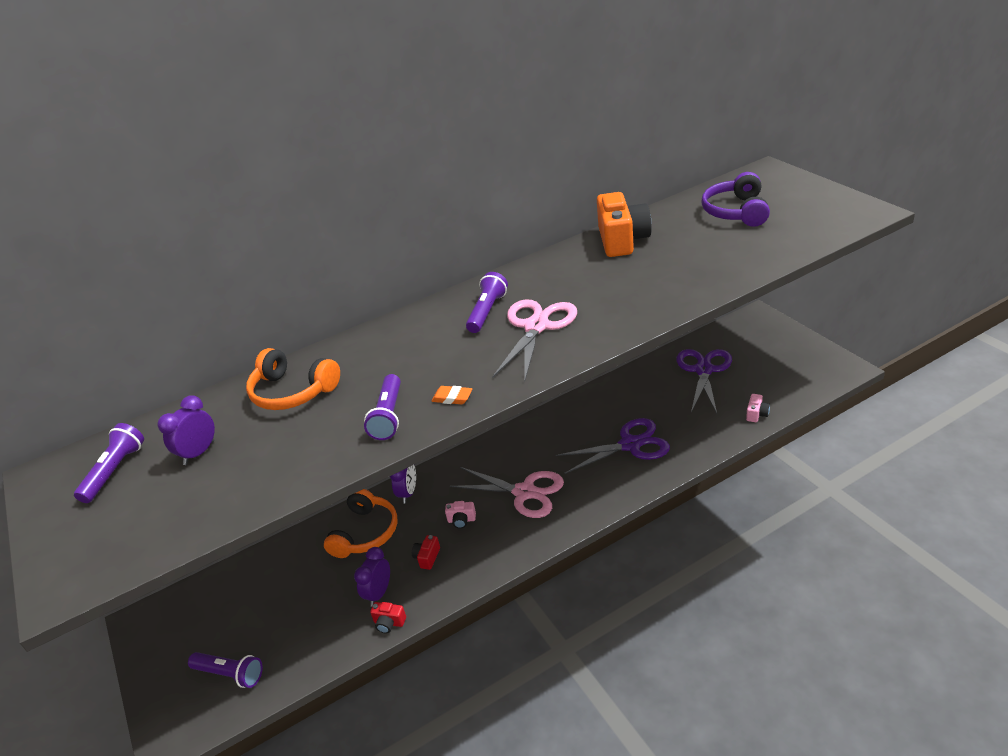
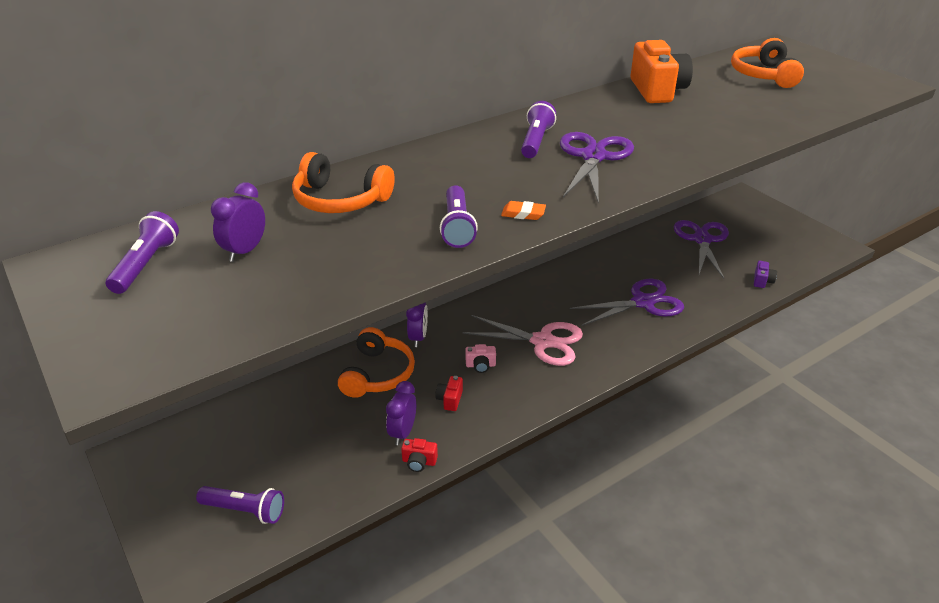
camera: 10 degrees left, 0 degrees up
(537, 326) = (594, 157): pink scissors -> purple scissors
(736, 211) = (763, 75): purple headphones -> orange headphones
(756, 414) = (762, 281): pink camera -> purple camera

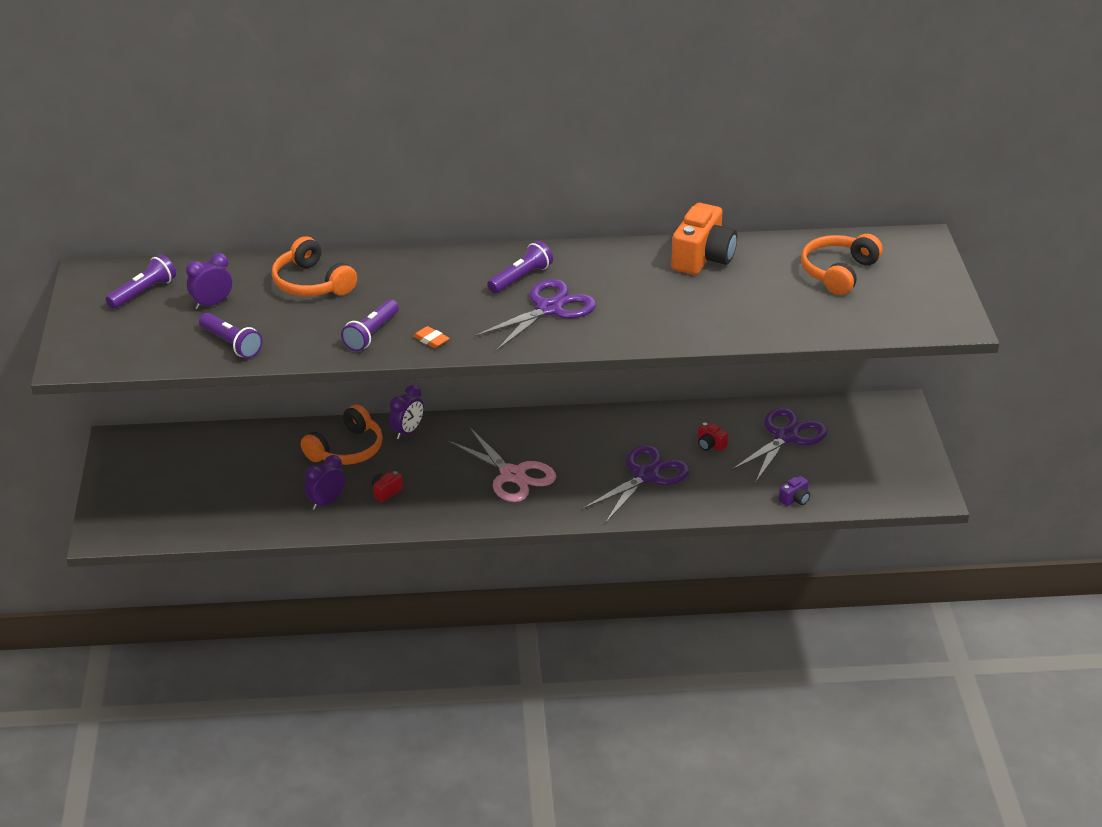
camera: 30 degrees right, 0 degrees up
(245, 510) = (171, 510): purple flashlight -> purple flashlight (231, 344)
(419, 462) = (319, 528): red camera -> red camera (710, 445)
(480, 365) = (438, 475): pink camera -> none
(643, 302) = (647, 475): purple scissors -> purple scissors turned 60 degrees counterclockwise

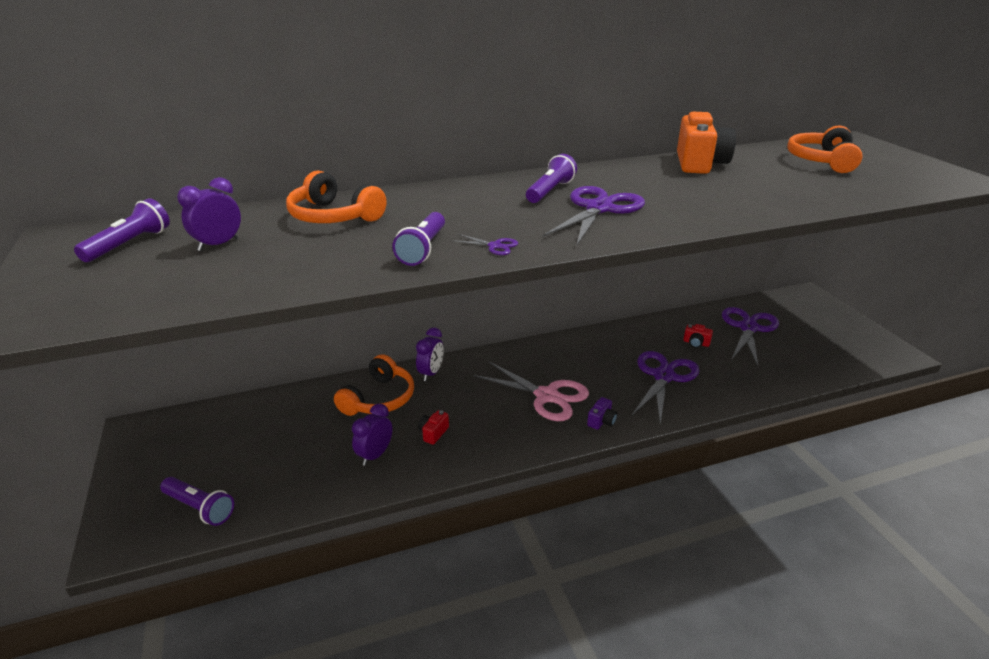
camera: 15 degrees left, 5 degrees down
(231, 344) = (250, 278): purple flashlight -> purple flashlight (199, 508)
(431, 340) = (495, 246): orange eraser -> purple scissors
(795, 499) = (800, 375): purple camera -> purple camera (601, 421)

